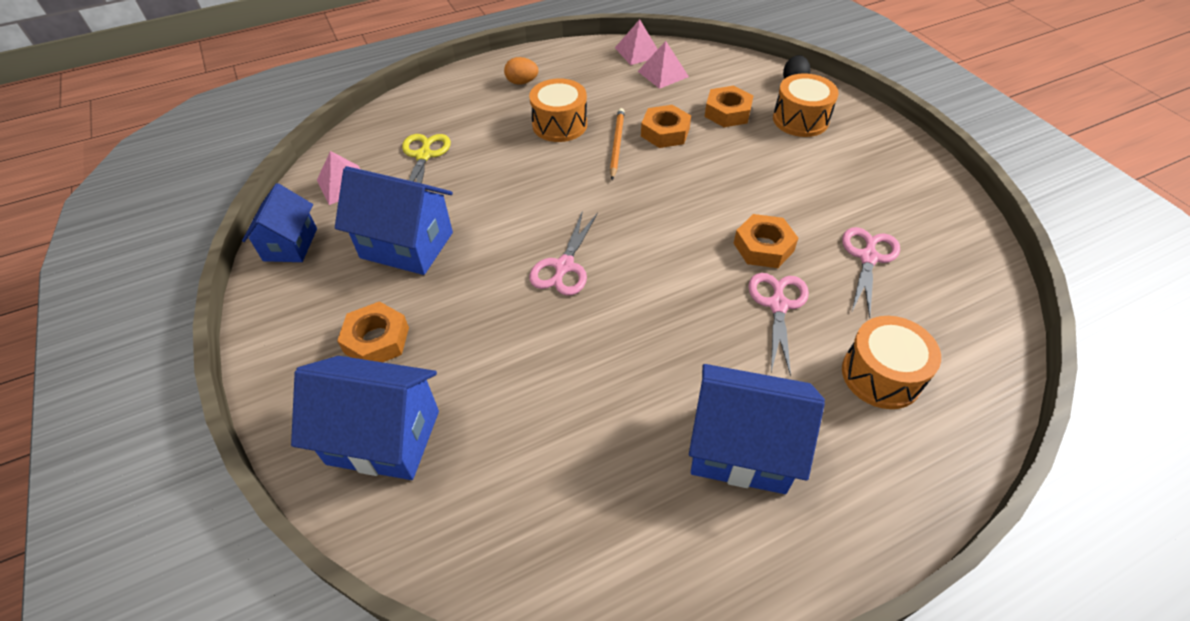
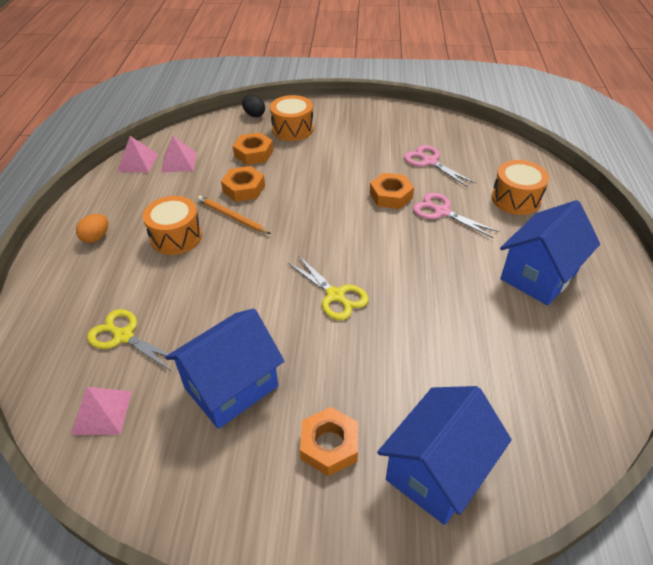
camera: 60 degrees left, 5 degrees down
(290, 244) = (149, 485): blue house -> none
(564, 267) = (335, 296): pink scissors -> yellow scissors

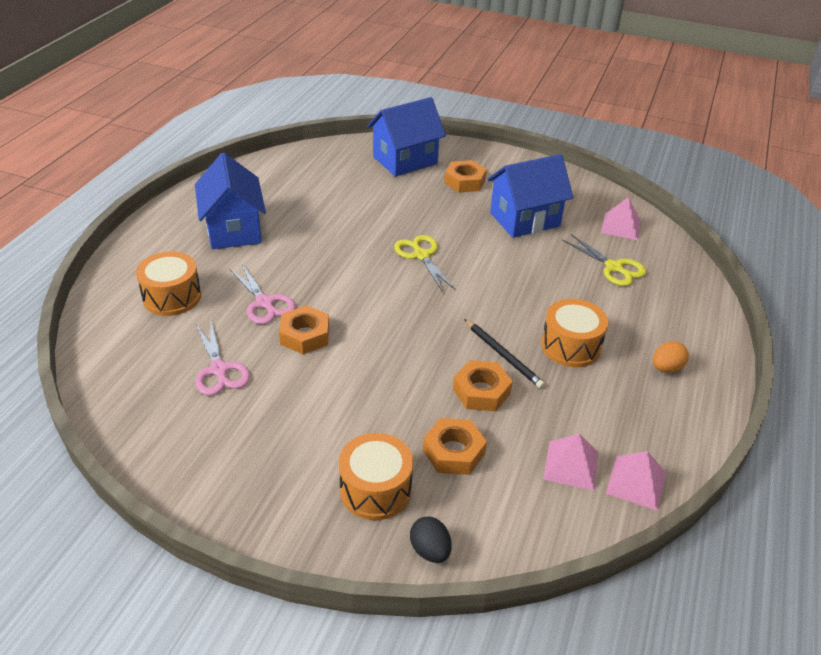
camera: 165 degrees left, 5 degrees down
(232, 217) = (503, 355): orange pencil -> black pencil
(538, 275) = (234, 230): blue house -> blue house turned 75 degrees counterclockwise

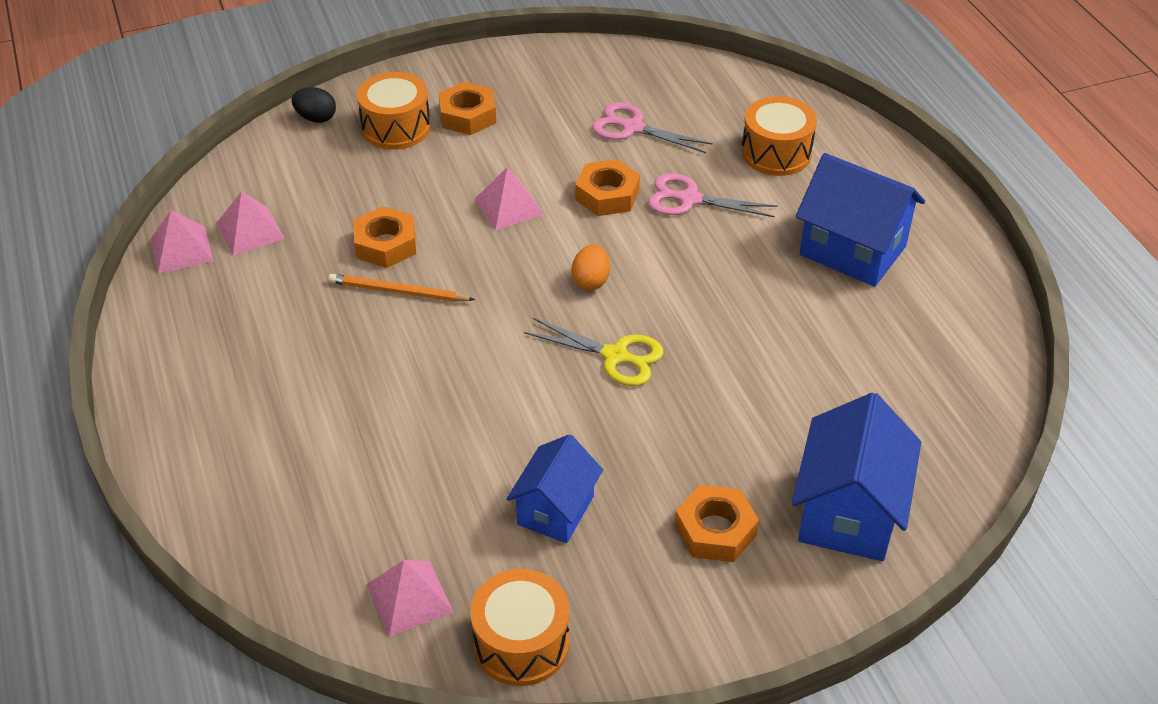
camera: 140 degrees right, 5 degrees up
(373, 367) = (509, 206): none -> pink pyramid
(453, 452) = (361, 184): orange nut -> orange nut (468, 115)
(503, 355) = (398, 292): black pencil -> orange pencil
(524, 219) = (555, 510): blue house -> blue house, size x0.65
(570, 346) = (335, 346): orange drum -> orange drum (521, 643)
(614, 267) = (364, 501): yellow scissors -> none
(666, 368) = (211, 384): orange egg -> orange egg (591, 281)

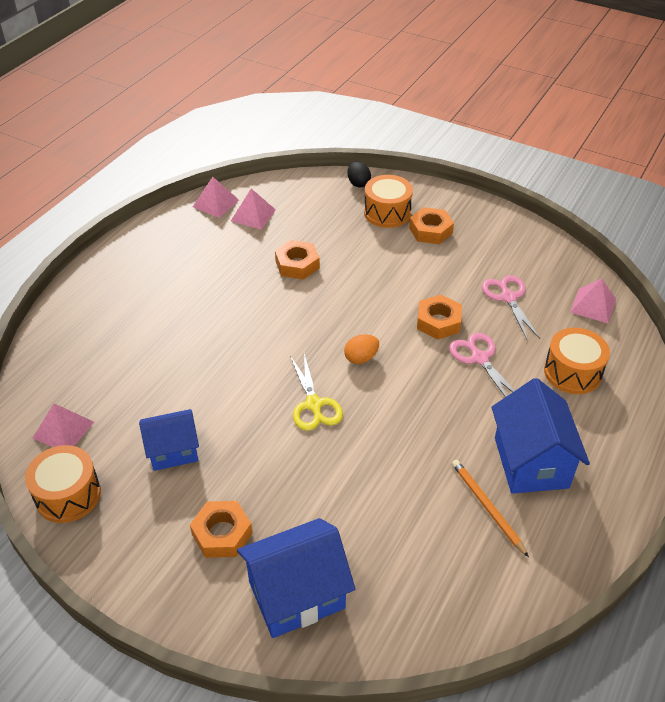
camera: 50 degrees right, 0 degrees up
(398, 292) = (268, 291): orange pencil -> orange pencil (487, 507)
(509, 206) = (380, 290): pink pyramid -> pink pyramid (593, 305)

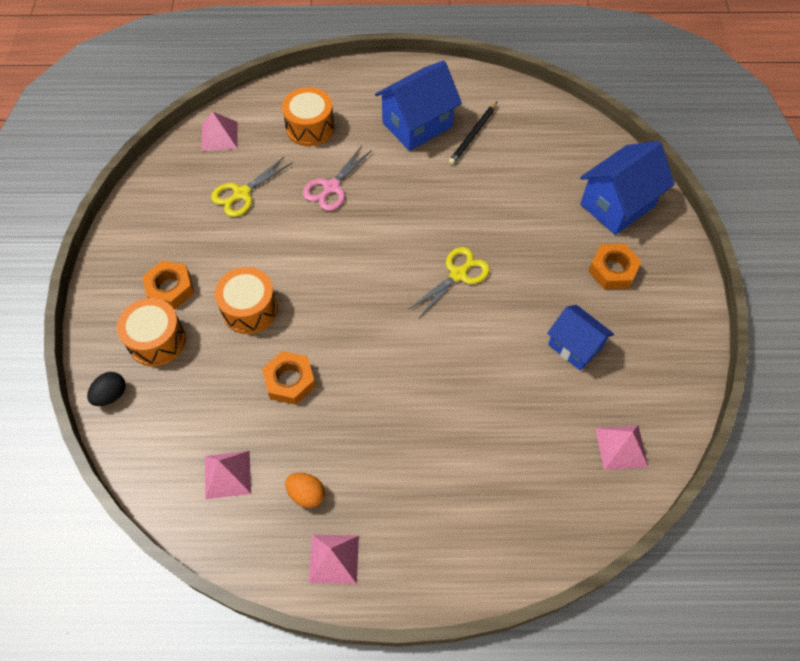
camera: 120 degrees left, 15 degrees up
(68, 495) = (669, 394): orange drum -> orange drum (249, 309)
(216, 203) = (225, 532): pink pyramid -> pink pyramid (334, 558)
(296, 594) = (617, 205): blue house -> blue house turned 75 degrees counterclockwise
(361, 358) = (384, 266): orange egg -> orange egg (306, 494)
(438, 322) = (304, 230): orange nut -> none
(487, 507) = (473, 135): orange pencil -> black pencil
(508, 297) = (241, 194): pink scissors -> yellow scissors

